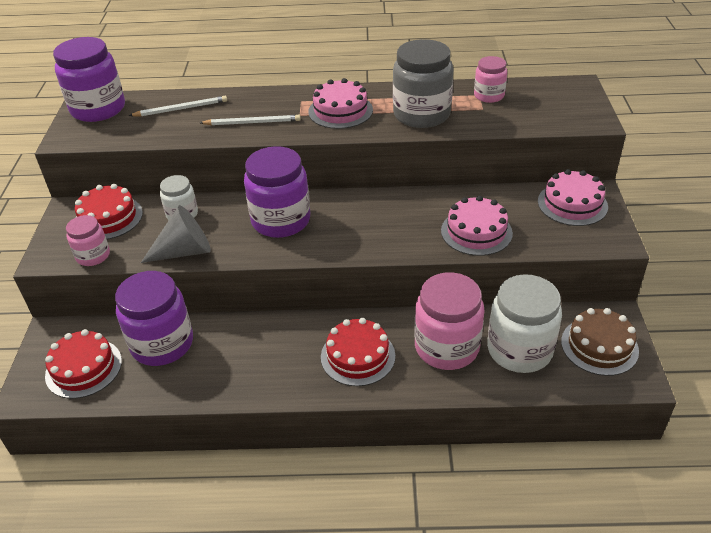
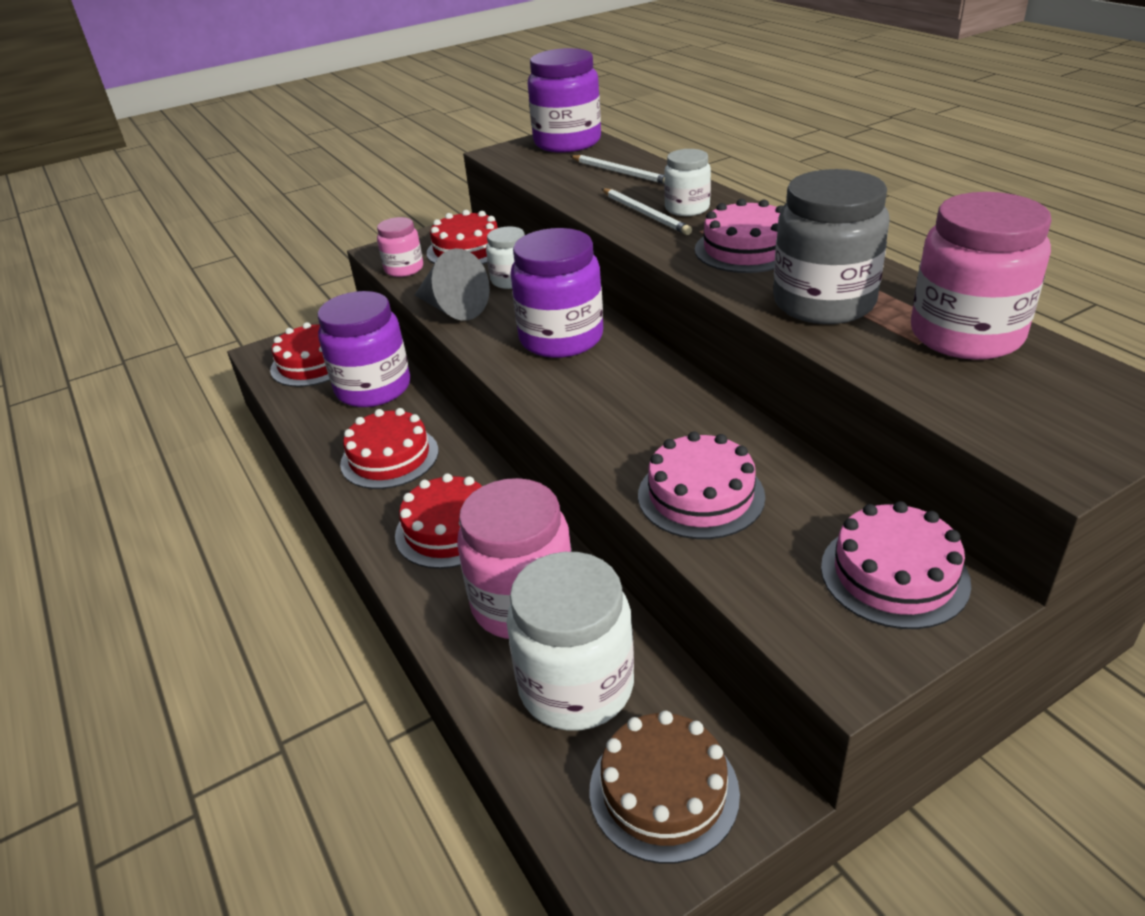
camera: 60 degrees right, 5 degrees down
(256, 361) = (389, 457): none -> red cake
(266, 108) = (687, 208): none -> white jar
(489, 96) = (966, 335): pink jar -> pink jar, size x1.82

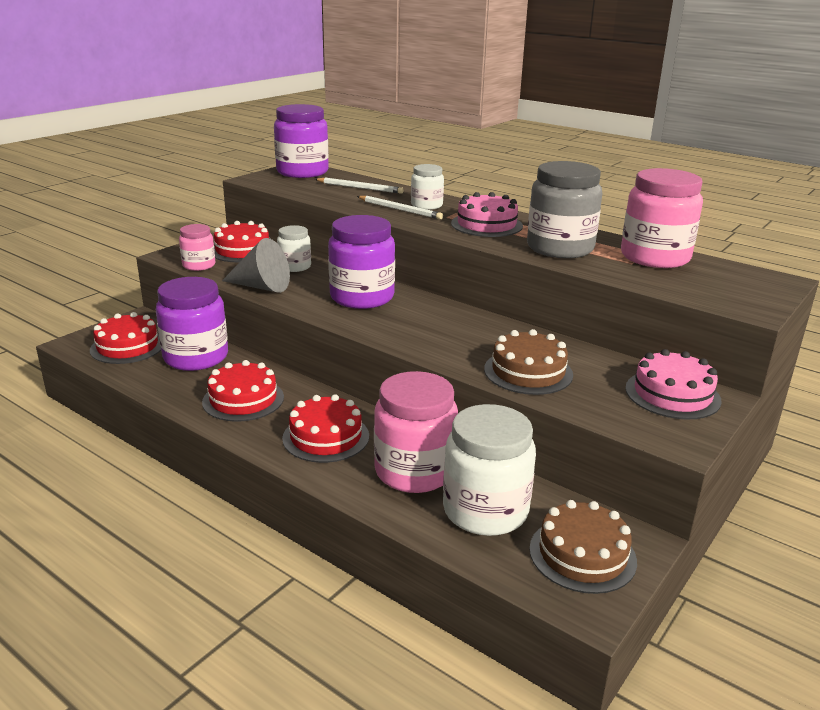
camera: 25 degrees left, 10 degrees down
(700, 495) = (528, 372): pink cake -> brown cake

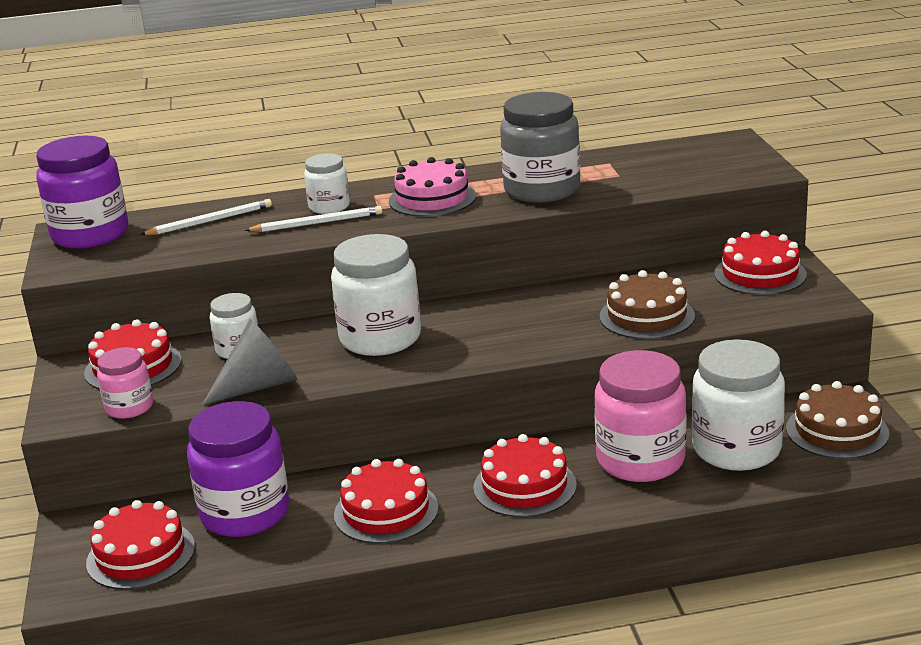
camera: 45 degrees left, 0 degrees up
(362, 297) = (380, 338): purple jar -> white jar
(655, 257) = (622, 162): pink jar -> none
(672, 394) = (760, 274): pink cake -> red cake

